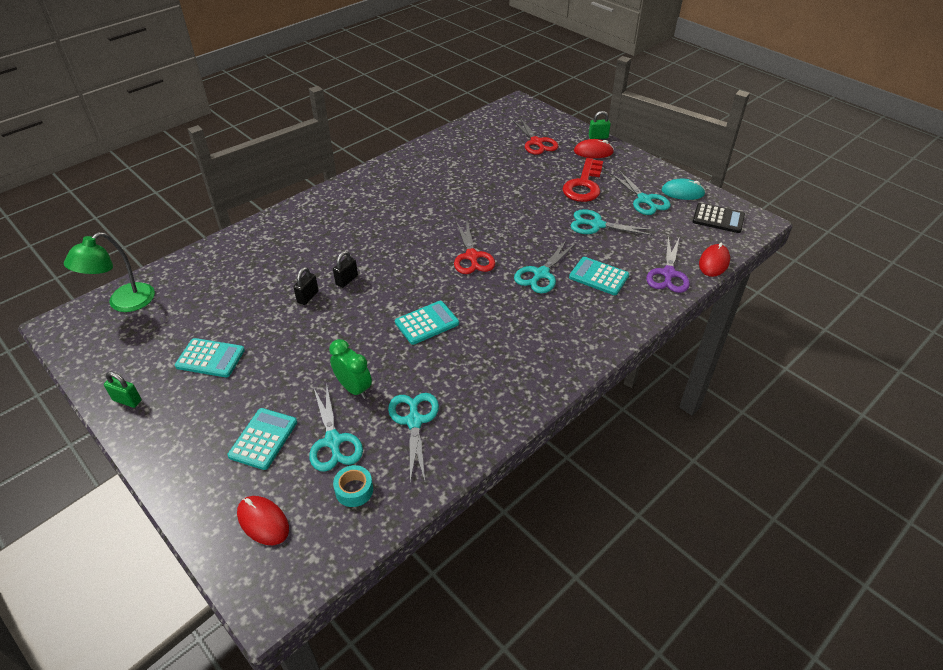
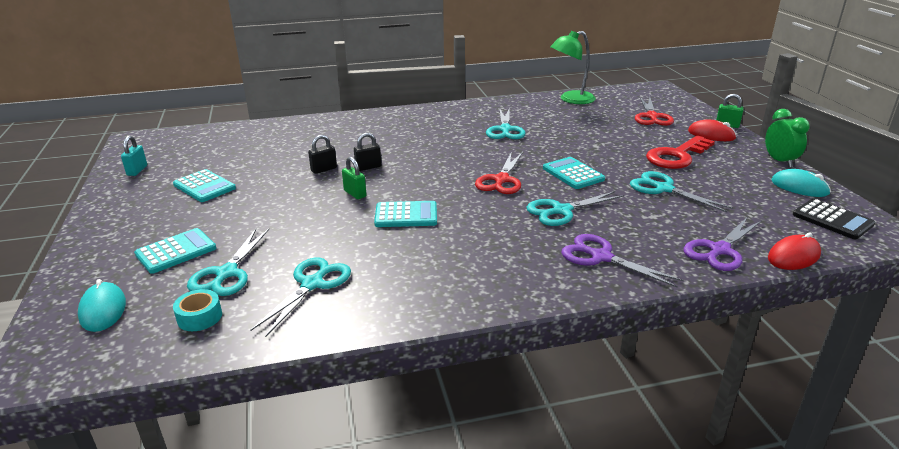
camera: 30 degrees right, 15 degrees down
(114, 364) = (137, 170): none -> turquoise padlock
(124, 303) = (189, 138): green lamp -> green lamp (571, 99)
(127, 400) = (117, 194): green padlock -> green padlock (355, 194)
(263, 522) = (103, 310): red mouse -> turquoise mouse
(354, 388) = (288, 241): green clock -> green clock (779, 161)
(599, 276) = (627, 229): turquoise calculator -> turquoise calculator (573, 174)
(599, 310) = (601, 257): none -> purple scissors
(644, 200) = (742, 182): turquoise scissors -> turquoise scissors (505, 130)

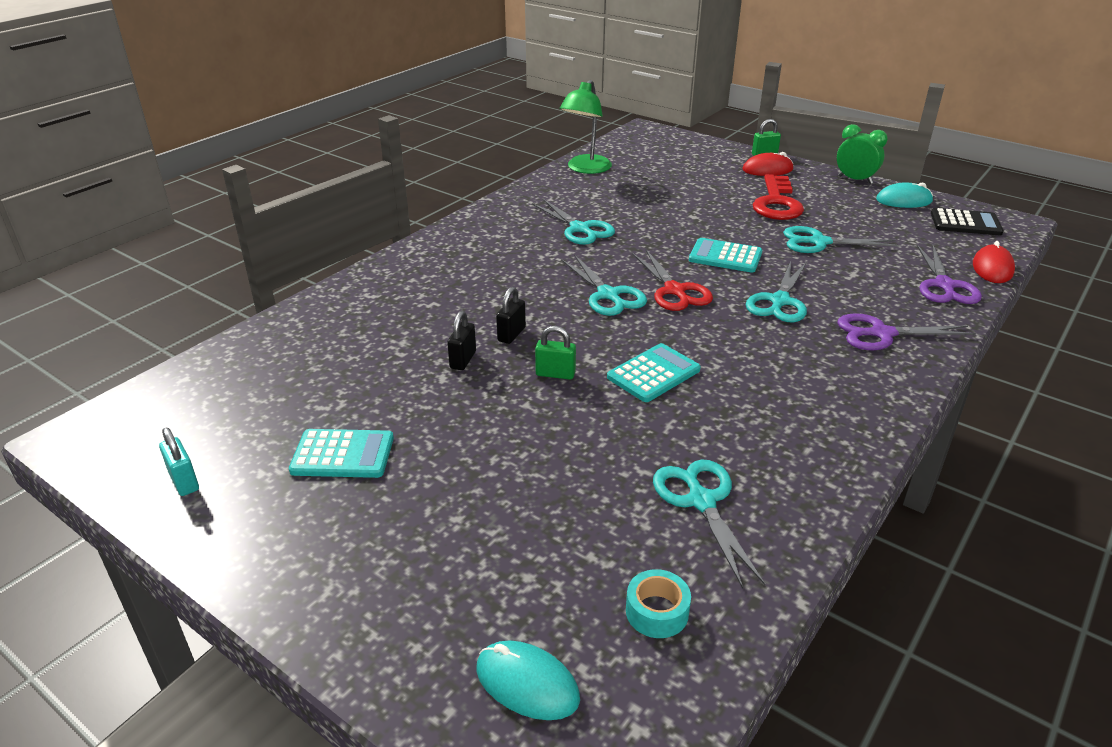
camera: 40 degrees left, 5 degrees up
(176, 251) = (474, 557): turquoise calculator -> none
(226, 273) = (589, 545): turquoise scissors -> turquoise scissors (608, 295)
(651, 116) = (690, 165): red scissors -> none

